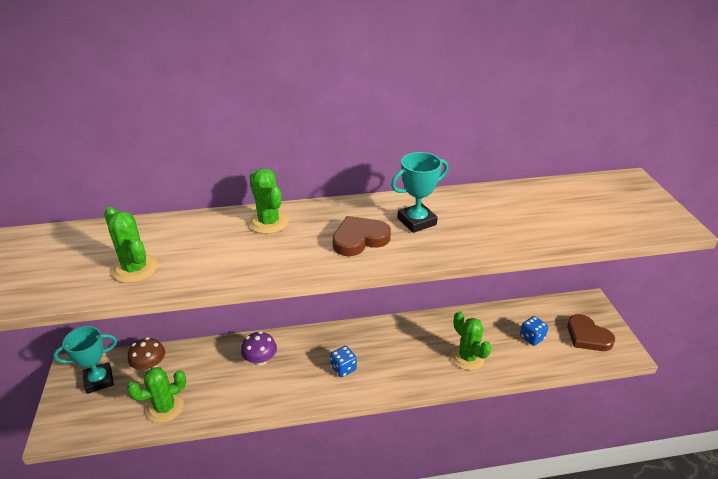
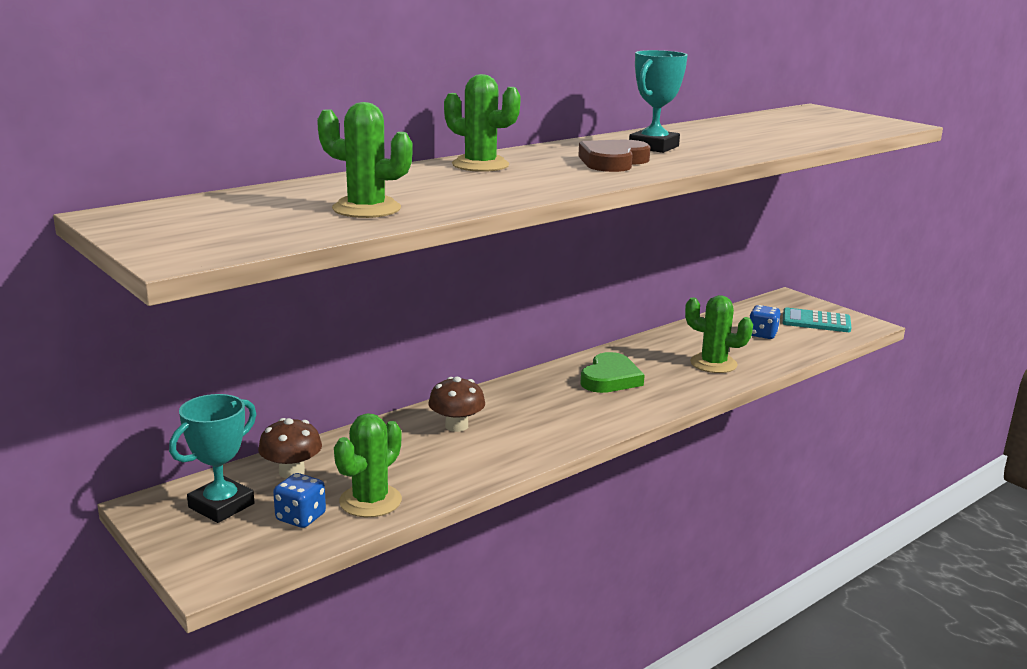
camera: 30 degrees left, 15 degrees down
(260, 360) = (456, 426): purple mushroom -> brown mushroom
(343, 368) = (578, 406): blue dice -> blue dice (301, 517)
(386, 348) = (610, 378): none -> green heart
(587, 336) = (816, 321): brown heart -> turquoise calculator

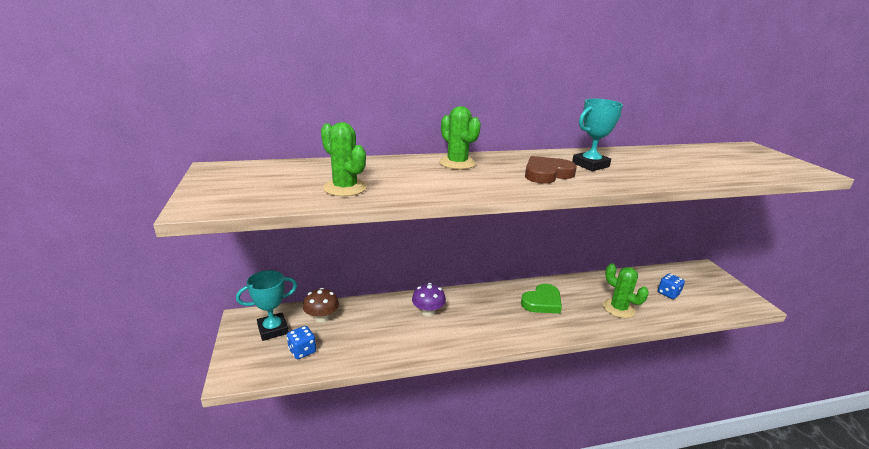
camera: 25 degrees right, 5 degrees up
(370, 501) = (344, 351): green cactus -> none
(456, 426) = (428, 312): brown mushroom -> purple mushroom
(816, 321) = (715, 292): turquoise calculator -> none

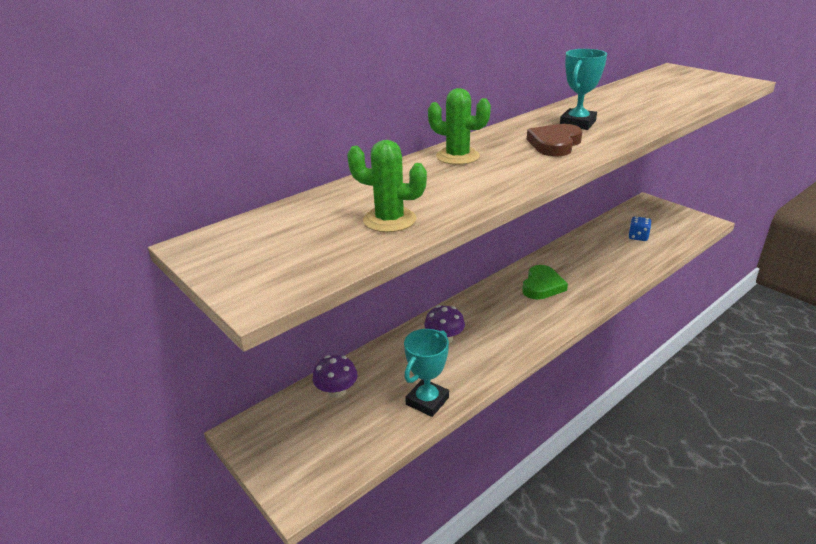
camera: 25 degrees left, 5 degrees up
(273, 329) = (293, 428): turquoise trophy -> turquoise trophy (427, 401)
(302, 351) = (352, 435): blue dice -> none
(322, 317) = (337, 391): brown mushroom -> purple mushroom
(618, 308) = (610, 266): green cactus -> none

